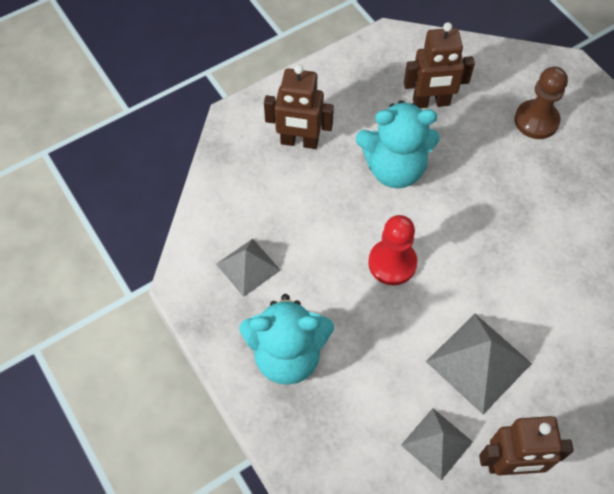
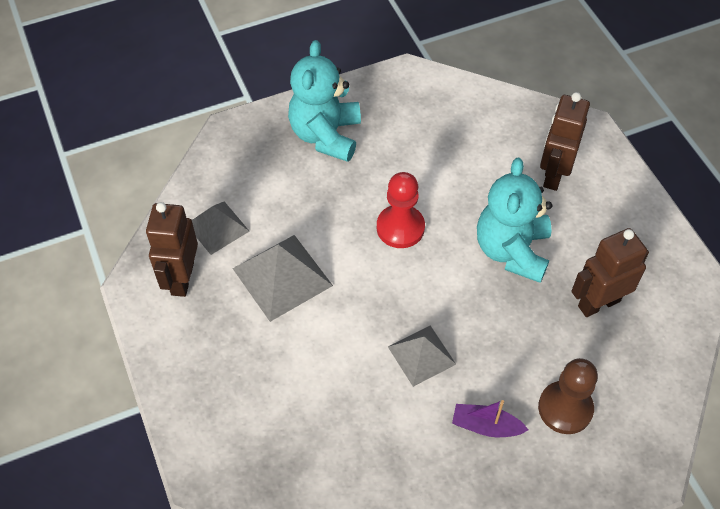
camera: 100 degrees right, 5 degrees down
(248, 267) = (417, 118): grey pyramid -> grey pyramid (421, 355)
(431, 102) = (598, 303): brown robot -> brown robot turned 60 degrees clockwise
(572, 173) = (486, 426): none -> purple boat

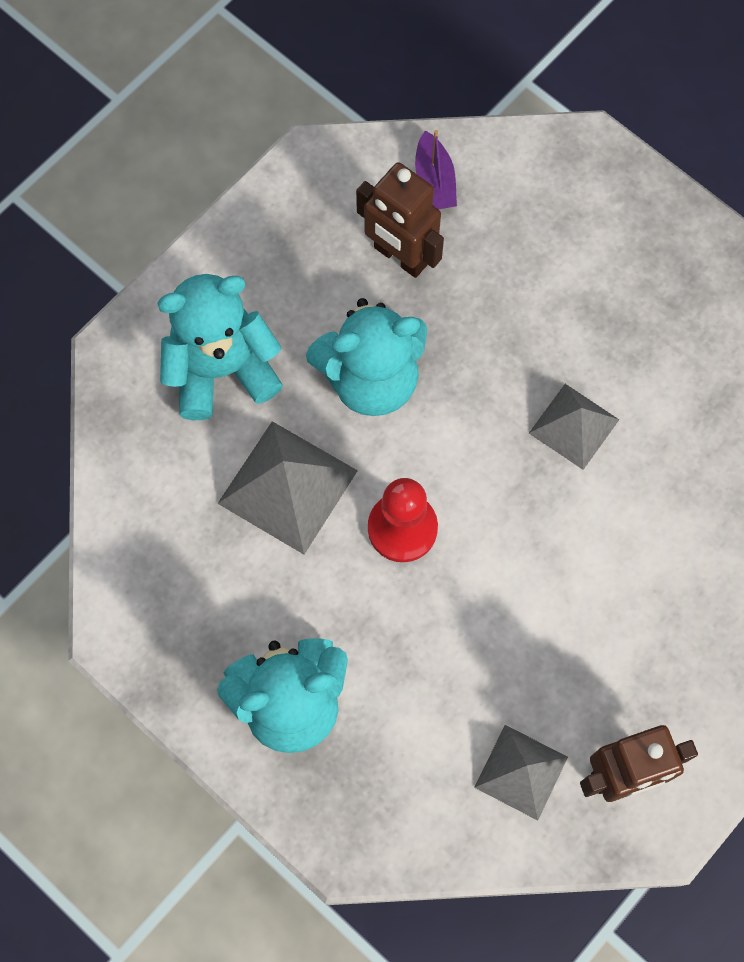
camera: 115 degrees left, 15 degrees up
(282, 276) = (552, 644): grey pyramid -> grey pyramid (287, 487)
(486, 426) = (625, 323): purple boat -> purple boat (434, 181)
(553, 174) = (221, 370): brown robot -> turquoise teddy bear
(565, 408) = (559, 250): brown pawn -> none

